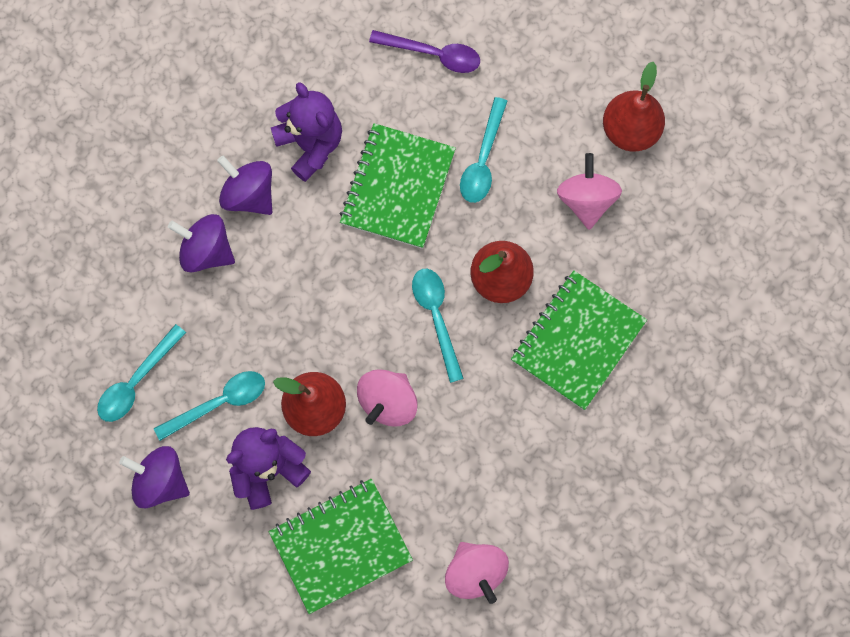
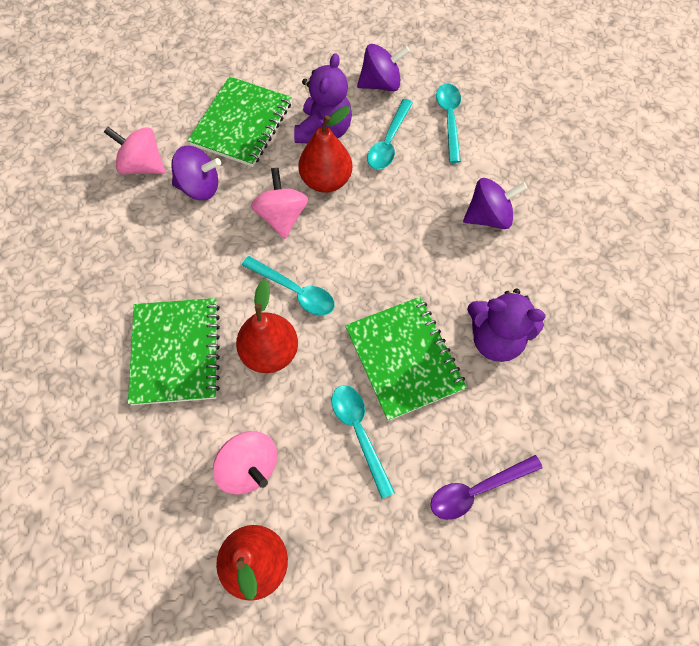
camera: 140 degrees right, 10 degrees down
(249, 194) = (500, 272): purple spinning top -> purple spinning top (200, 187)

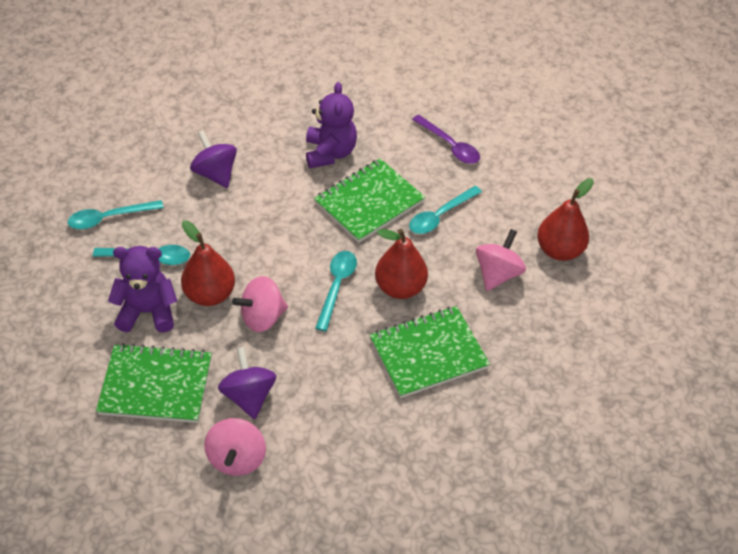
camera: 110 degrees left, 15 degrees down
(381, 84) = (72, 280): purple spinning top -> none

